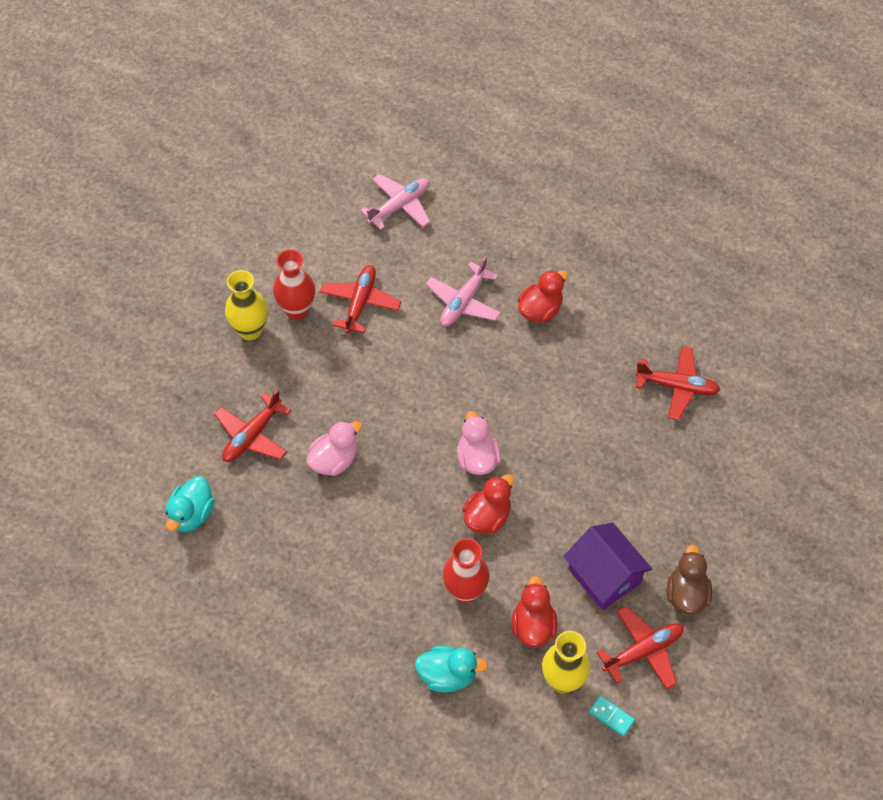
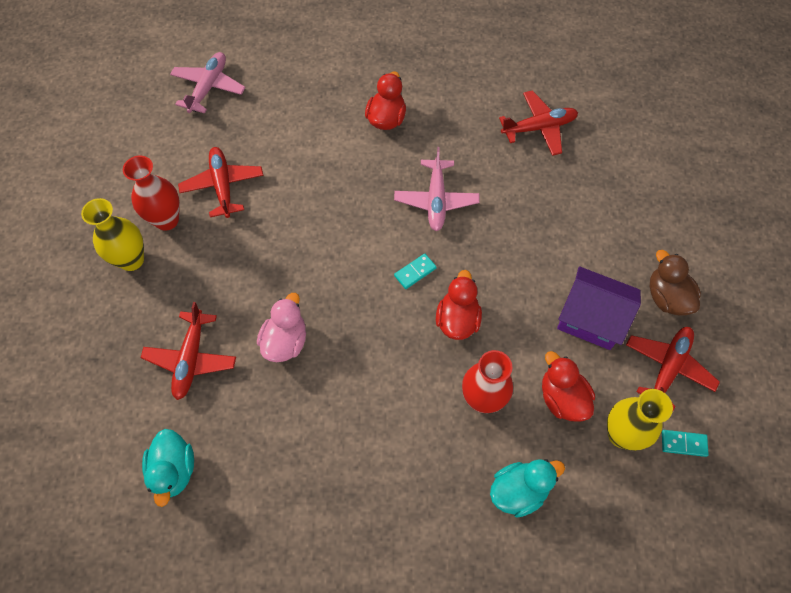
camera: 30 degrees left, 5 degrees up
(463, 302) = (316, 142): pink plane -> pink plane (436, 200)
(477, 459) = (415, 272): pink duck -> turquoise domino

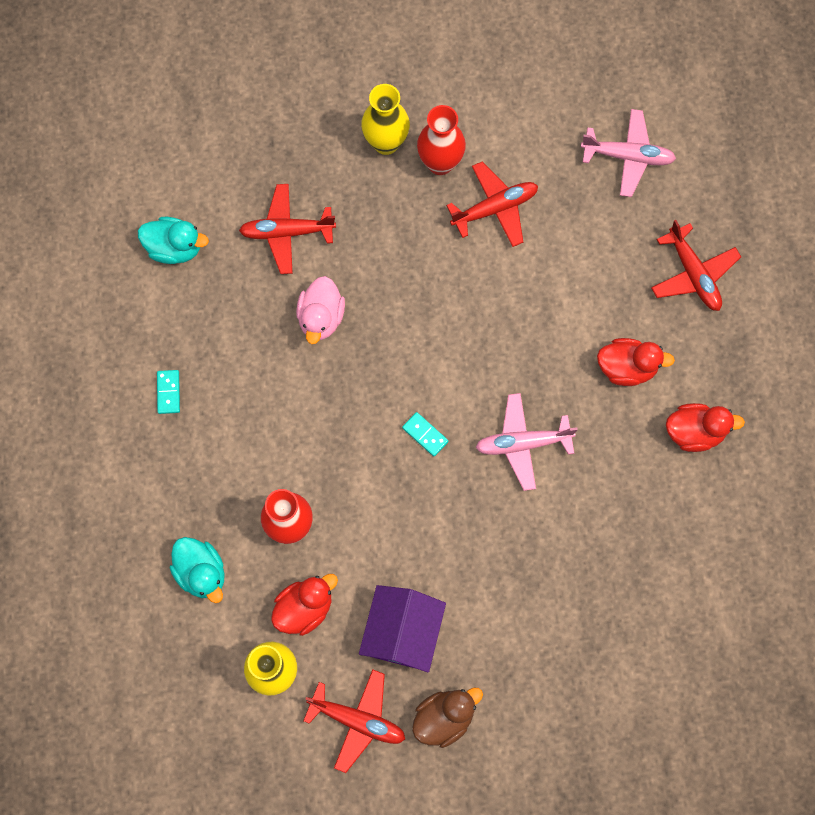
camera: 80 degrees right, 10 degrees up
(174, 470) = (175, 248): turquoise duck -> turquoise duck turned 150 degrees counterclockwise
(285, 341) = (321, 317): pink duck -> pink duck turned 90 degrees clockwise
(457, 320) = (375, 488): red duck -> red duck (694, 432)
(539, 128) = (654, 552): red plane -> red plane (693, 274)
(683, 443) = (274, 738): turquoise domino -> turquoise domino (168, 392)

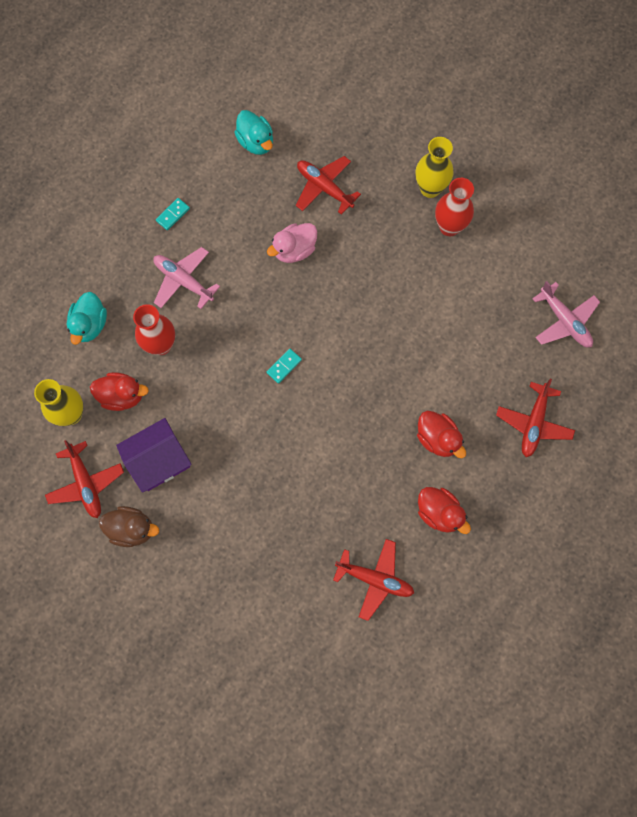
camera: 45 degrees right, 0 degrees up
(425, 434) = (284, 366): turquoise domino -> turquoise domino turned 45 degrees clockwise
(495, 208) = (454, 279): red plane -> red plane (375, 579)
(523, 443) = (333, 423): pink plane -> pink plane (183, 281)

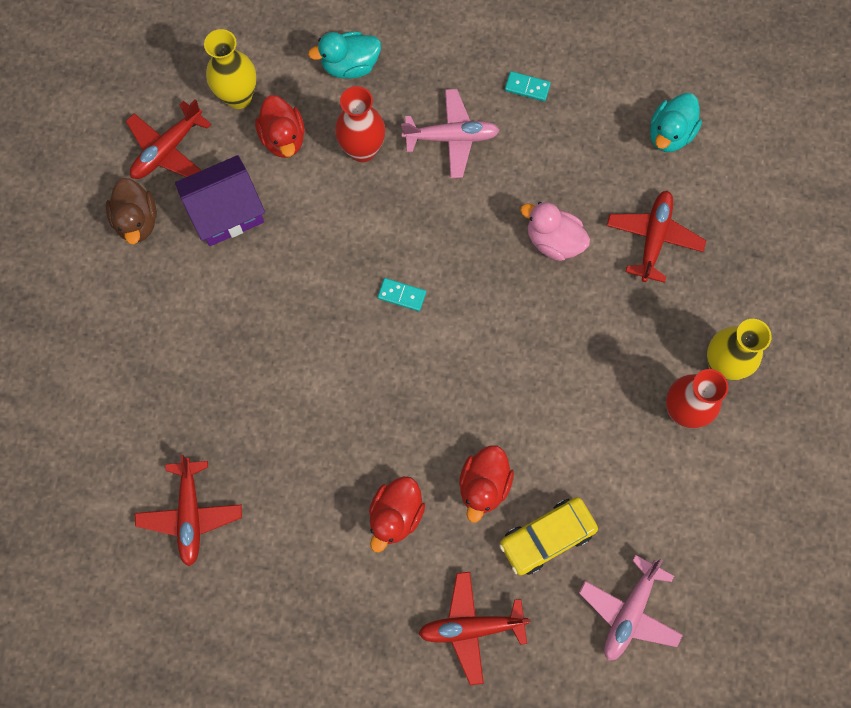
camera: 65 degrees right, 0 degrees up
(159, 461) = (226, 212): purple house -> purple house turned 60 degrees counterclockwise
(183, 281) = (451, 137): pink plane -> pink plane turned 75 degrees clockwise
(439, 513) = (303, 556): red duck -> red duck (484, 485)
(495, 349) = (547, 537): none -> yellow car

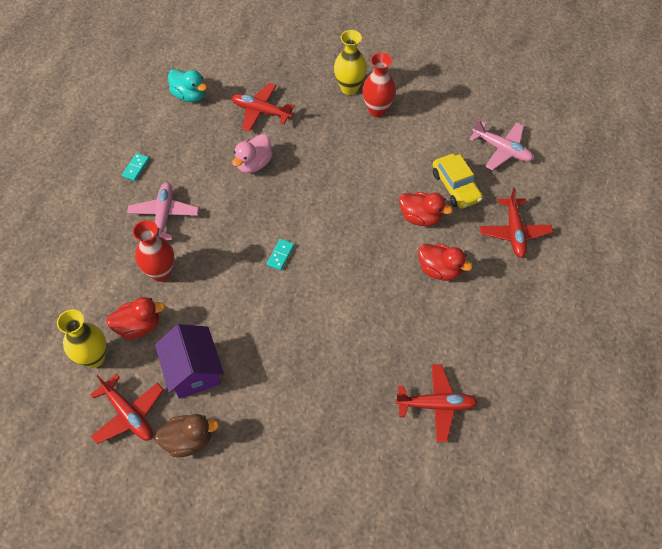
camera: 85 degrees left, 15 degrees down
(350, 66) = (88, 276): turquoise duck -> none

